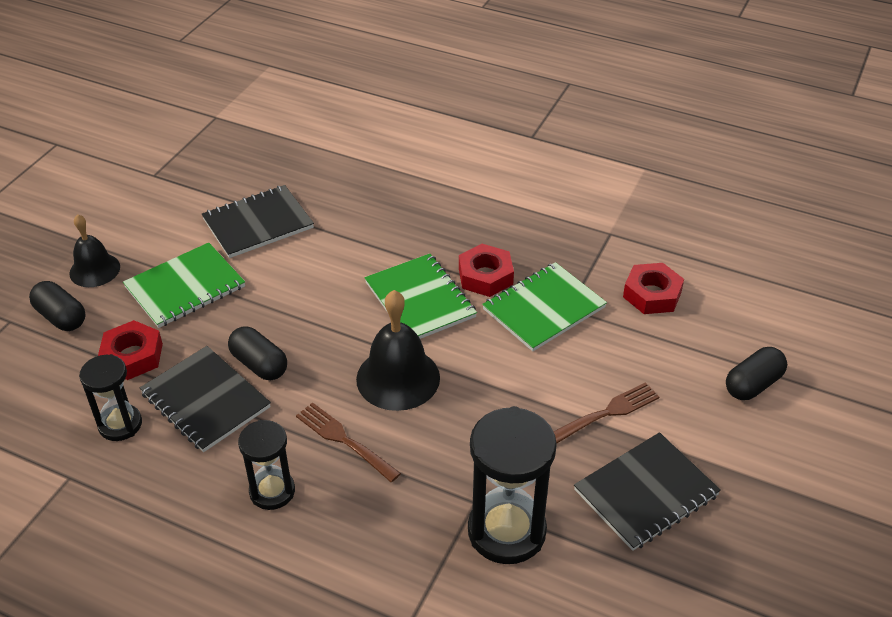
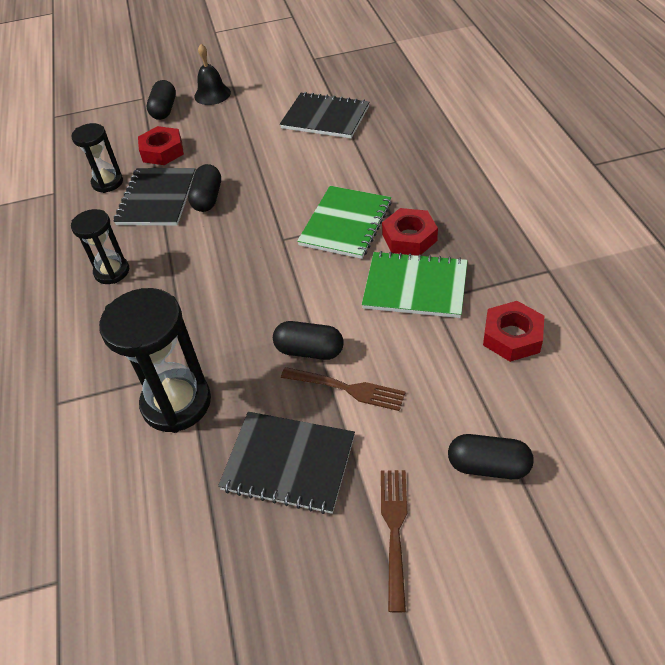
camera: 55 degrees right, 5 degrees up
(185, 287) = (237, 131): green notebook -> none
(344, 440) = (182, 274): brown fork -> brown fork (394, 530)
(398, 378) = (261, 261): black bell -> none
(542, 411) = (309, 350): none -> black capsule

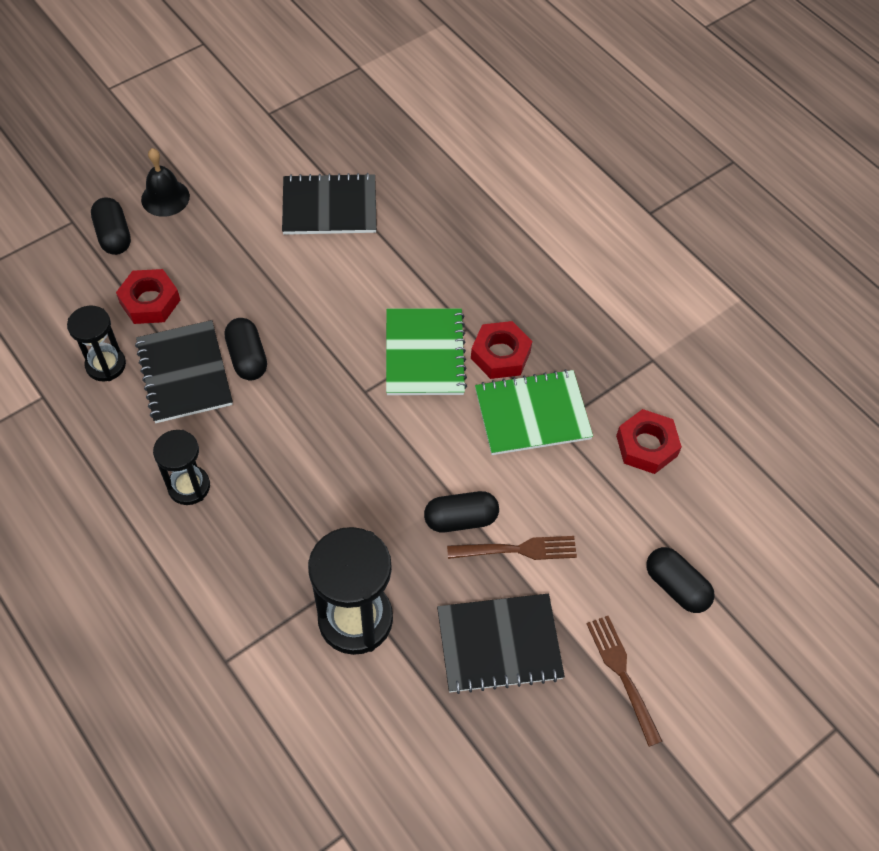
camera: 30 degrees left, 10 degrees up
(488, 466) = (676, 586): black capsule -> black capsule turned 60 degrees clockwise

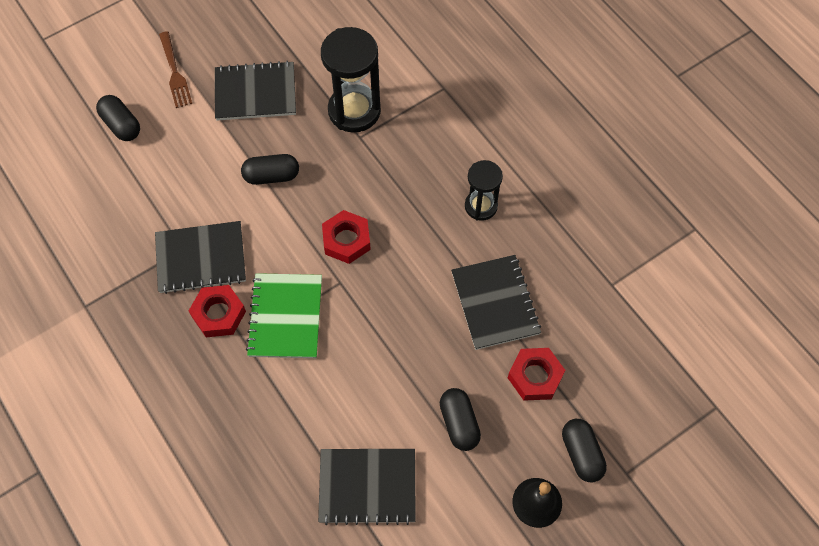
camera: 175 degrees left, 5 degrees up
(106, 365) = (564, 312): black hourglass -> none
(247, 358) = (441, 316): black capsule -> black capsule (459, 423)
(517, 549) = (232, 153): brown fork -> none
(532, 414) = (201, 258): green notebook -> black notebook
(646, 446) = (113, 229): red nut -> red nut (346, 240)

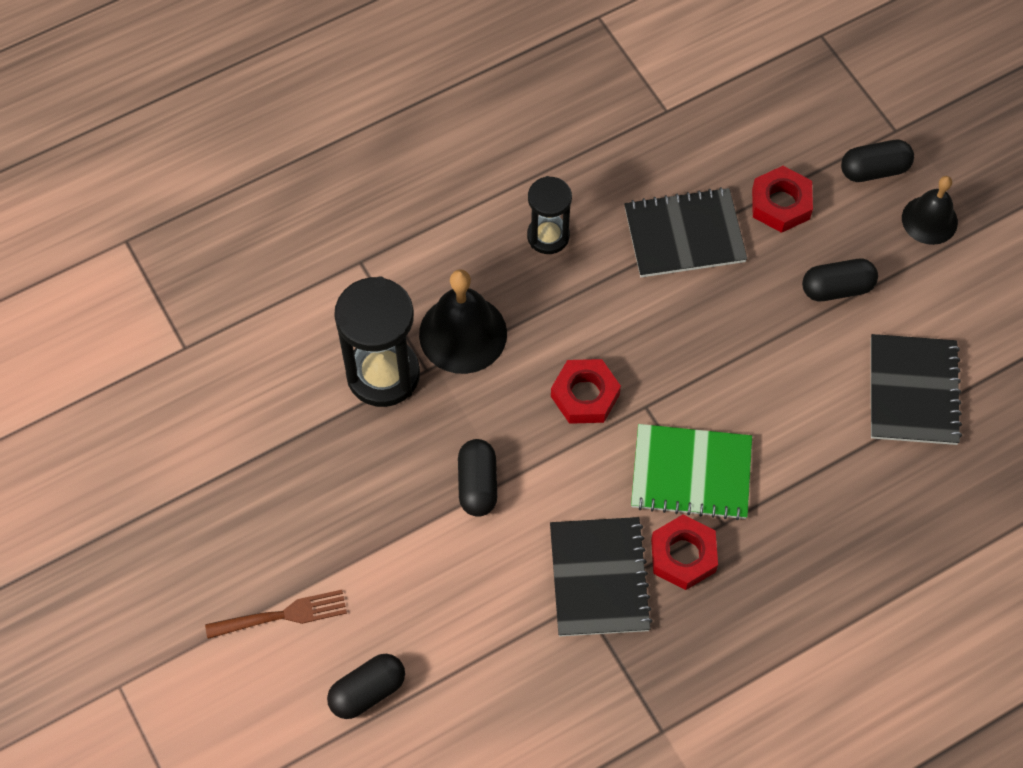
camera: 85 degrees left, 0 degrees up
(255, 92) = (334, 502): black notebook -> none
(391, 157) = (463, 334): none -> black bell

